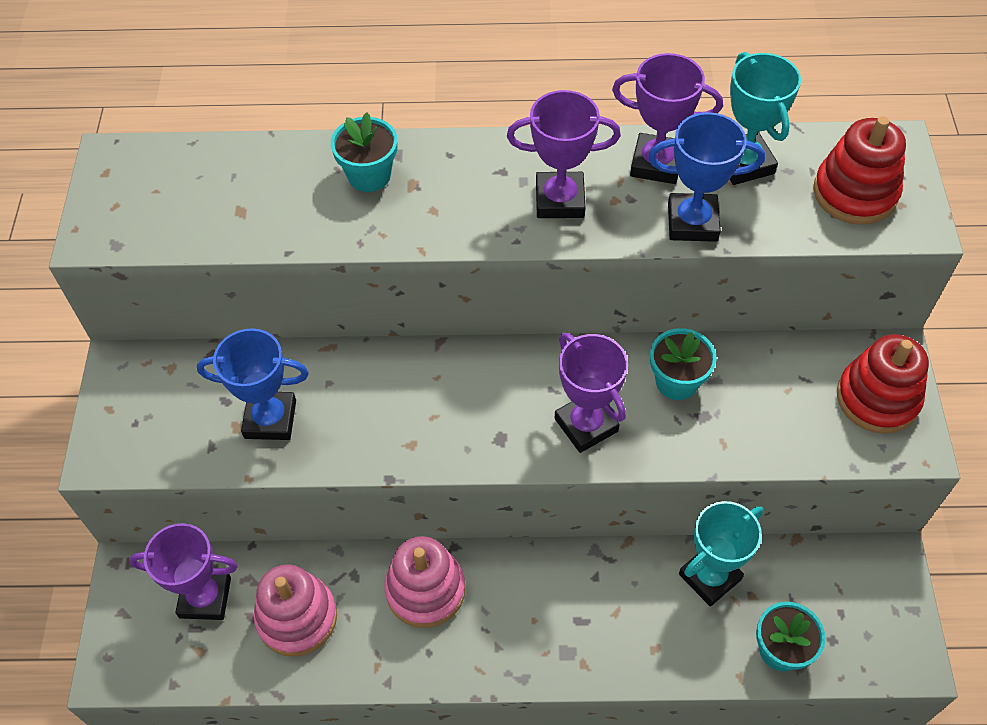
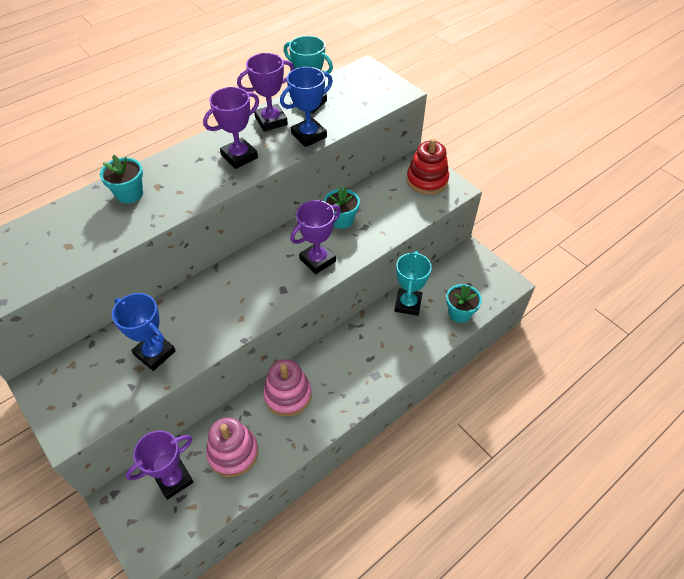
camera: 40 degrees left, 5 degrees down
(270, 419) = (154, 353): blue trophy -> blue trophy turned 75 degrees clockwise
(586, 425) = (317, 260): purple trophy -> purple trophy turned 60 degrees counterclockwise
(855, 193) = (366, 92): red stacking toy -> none

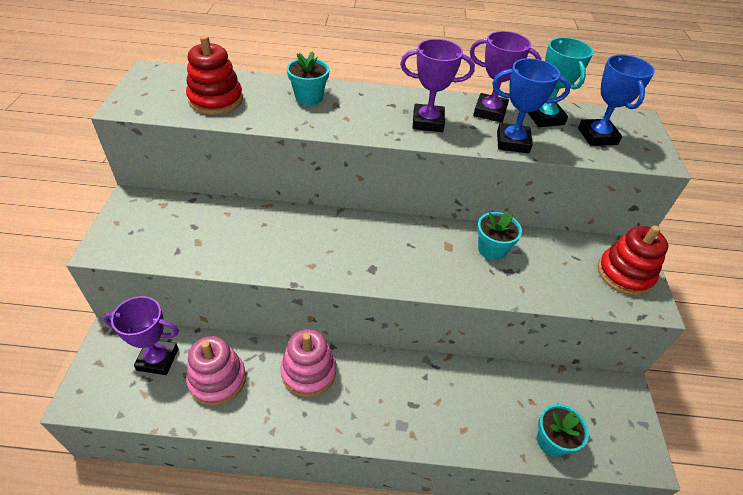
camera: 40 degrees right, 5 degrees down
(56, 246) = (216, 100): none -> red stacking toy
(154, 353) = (221, 240): blue trophy -> blue trophy (597, 136)
(317, 260) = (430, 267): purple trophy -> none
(408, 304) = (503, 386): turquoise trophy -> none

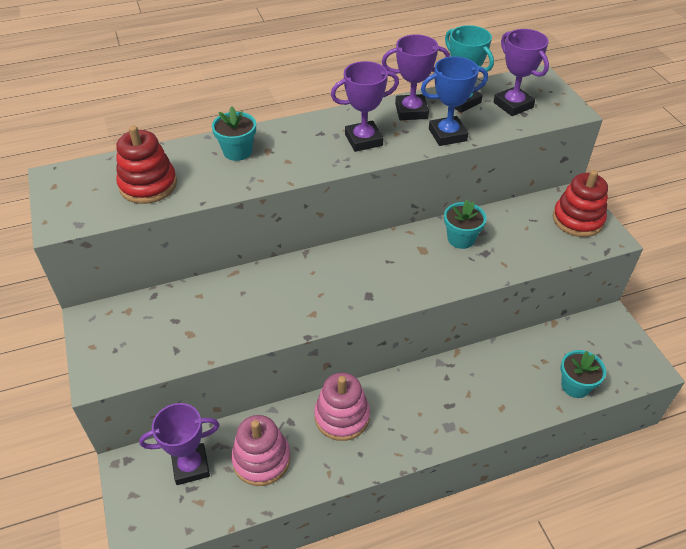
camera: 20 degrees left, 0 degrees up
(597, 136) = (513, 105): blue trophy -> purple trophy

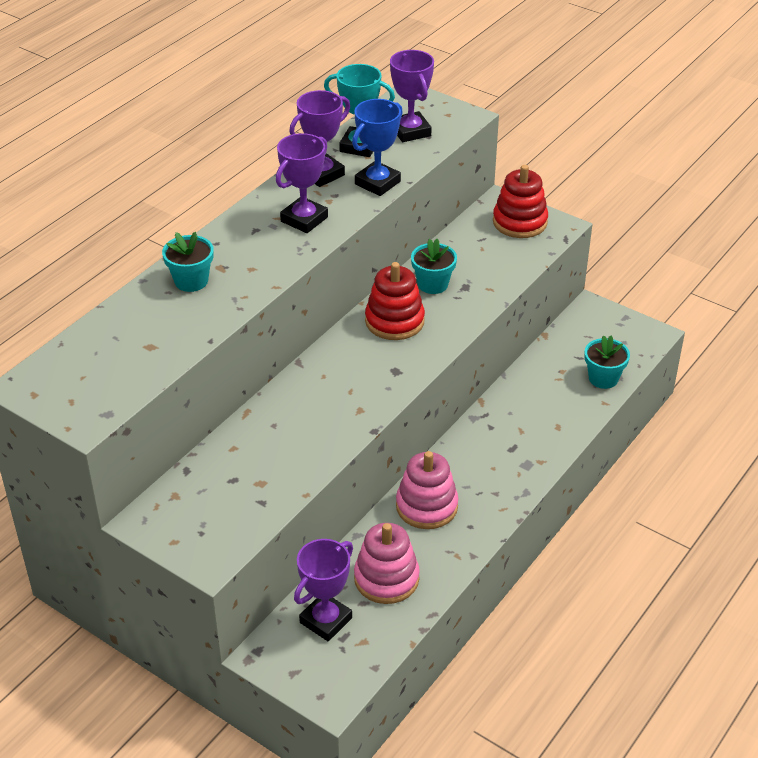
camera: 35 degrees left, 5 degrees down
(148, 185) = (136, 349): red stacking toy -> red stacking toy (394, 321)
(513, 105) = (410, 131): purple trophy -> purple trophy turned 45 degrees clockwise

